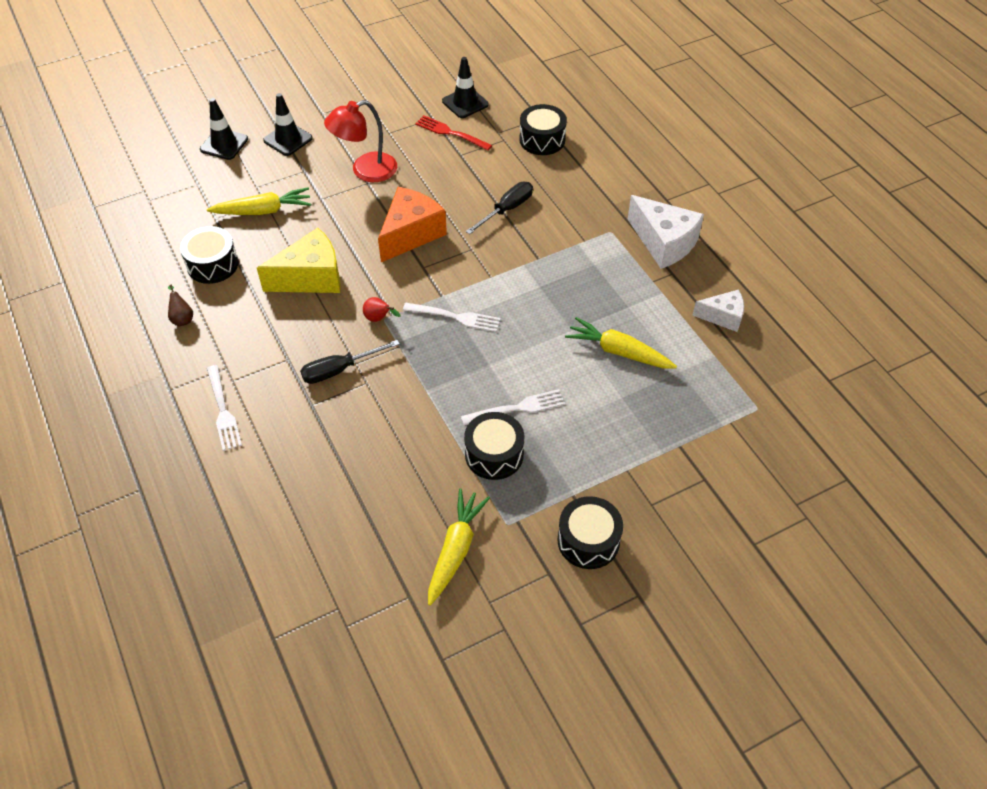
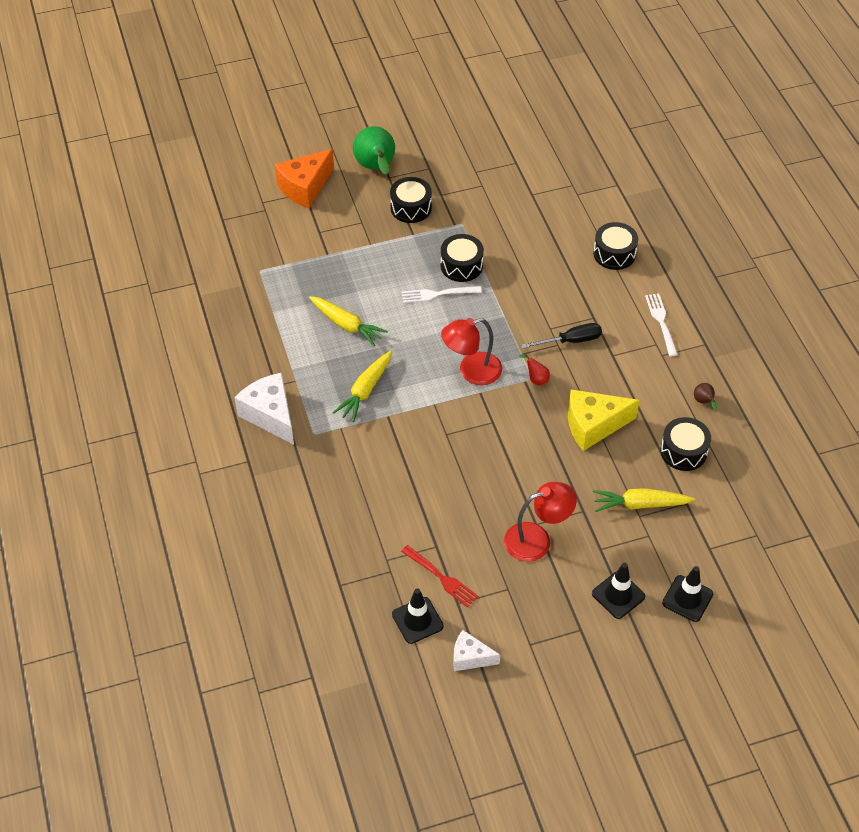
camera: 170 degrees left, 0 degrees up
(411, 234) = (499, 457): orange cheese -> orange cheese (305, 187)
(455, 317) = (471, 371): white fork -> red lamp
(455, 549) = (498, 214): yellow carrot -> yellow carrot (365, 391)
(507, 209) = (404, 471): black screwdriver -> none
(542, 140) = (346, 553): black drum -> black drum (614, 254)
(664, 610) = (376, 168): none -> green pear
(722, 317) = (251, 341): white cheese -> white cheese (470, 657)

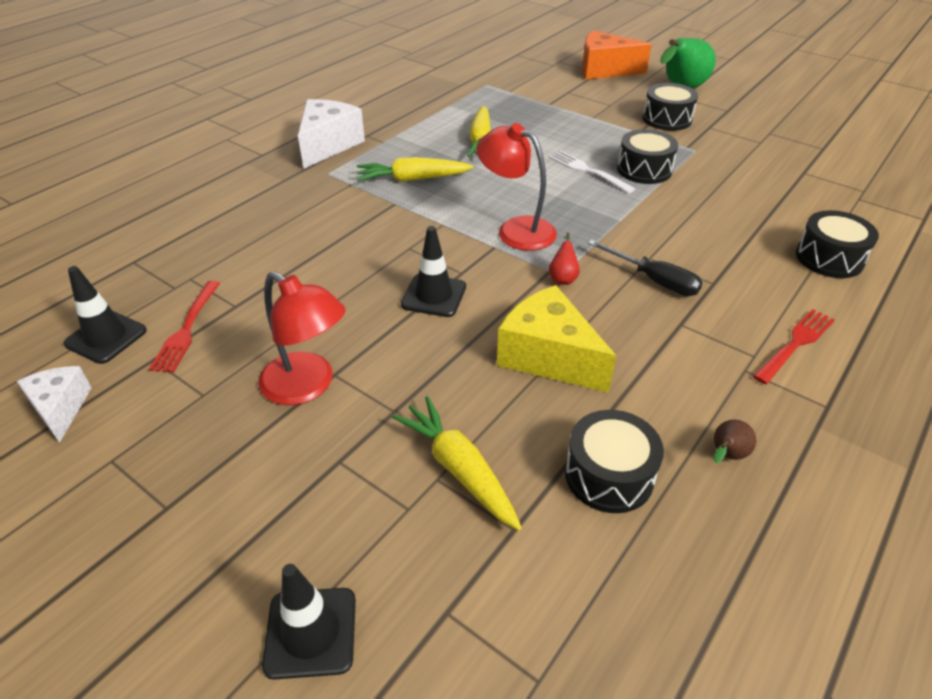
camera: 55 degrees right, 10 degrees down
(618, 595) = (261, 524): black traffic cone -> black traffic cone (434, 296)
(661, 322) = (795, 344): white fork -> red fork

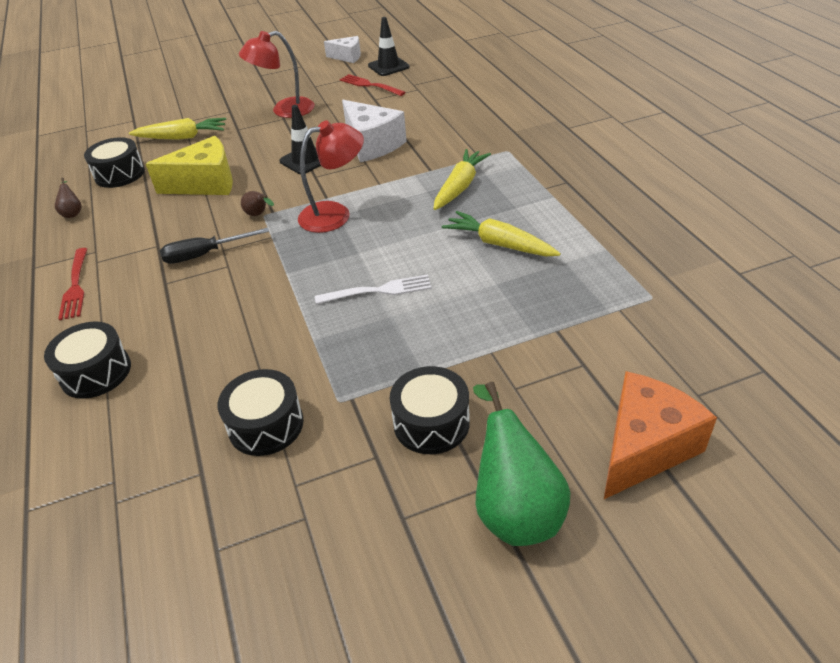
camera: 125 degrees right, 0 degrees up
(311, 632) = (168, 95): black traffic cone -> none
(328, 145) = (560, 158): white cheese -> white cheese (372, 144)
(563, 278) = (259, 215): red pear -> brown pear
(644, 170) = (342, 332): black drum -> black drum (266, 425)

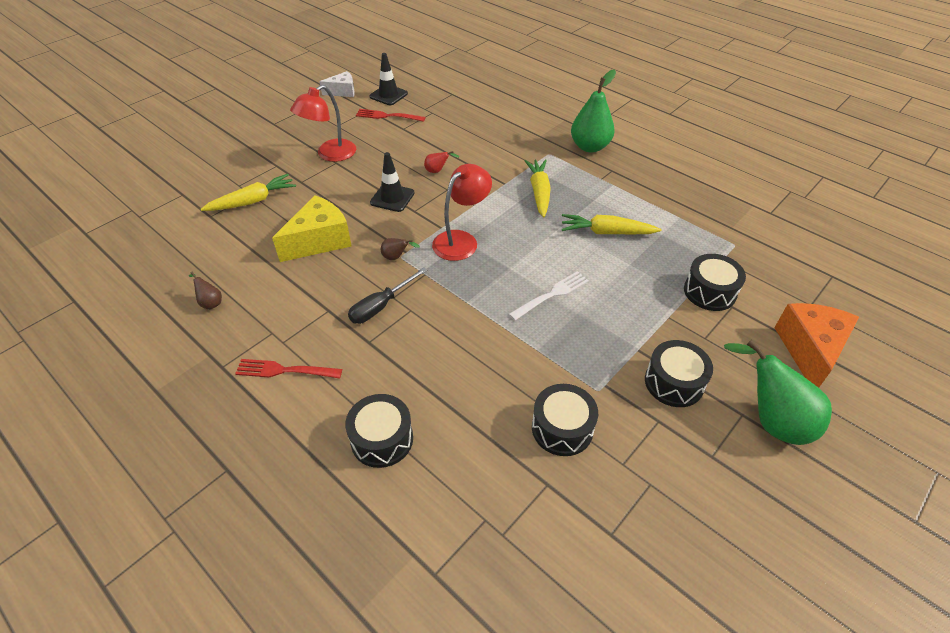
camera: 30 degrees left, 5 degrees up
(75, 286) = (284, 370): red fork -> red fork turned 135 degrees clockwise
(119, 174) = (222, 252): black drum -> black drum (709, 292)
(372, 144) = (437, 171): white cheese -> red pear
(562, 152) = (590, 147): none -> green pear

